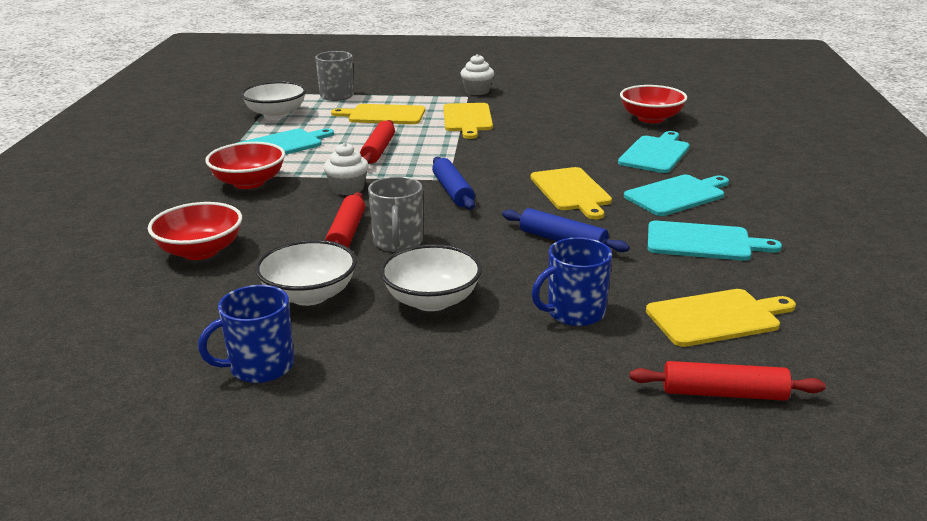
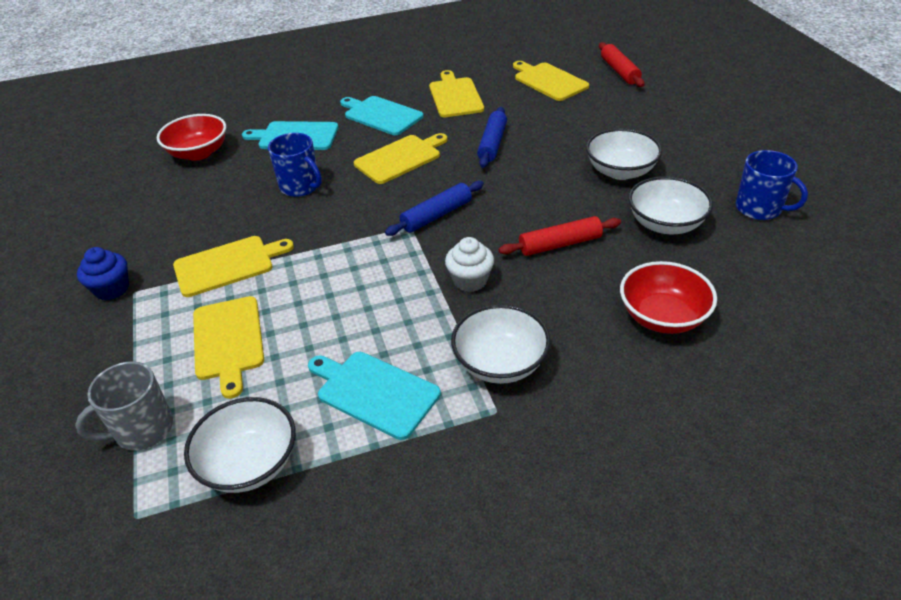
camera: 110 degrees left, 15 degrees up
(249, 182) = (500, 363): red bowl -> white bowl
(378, 150) = (356, 299): red rolling pin -> none
(398, 242) = (553, 212): grey mug -> none
(477, 91) = (112, 289): white cupcake -> blue cupcake
(574, 313) = (585, 120): blue mug -> blue mug (300, 186)
(703, 242) = (455, 96): turquoise cutting board -> yellow cutting board

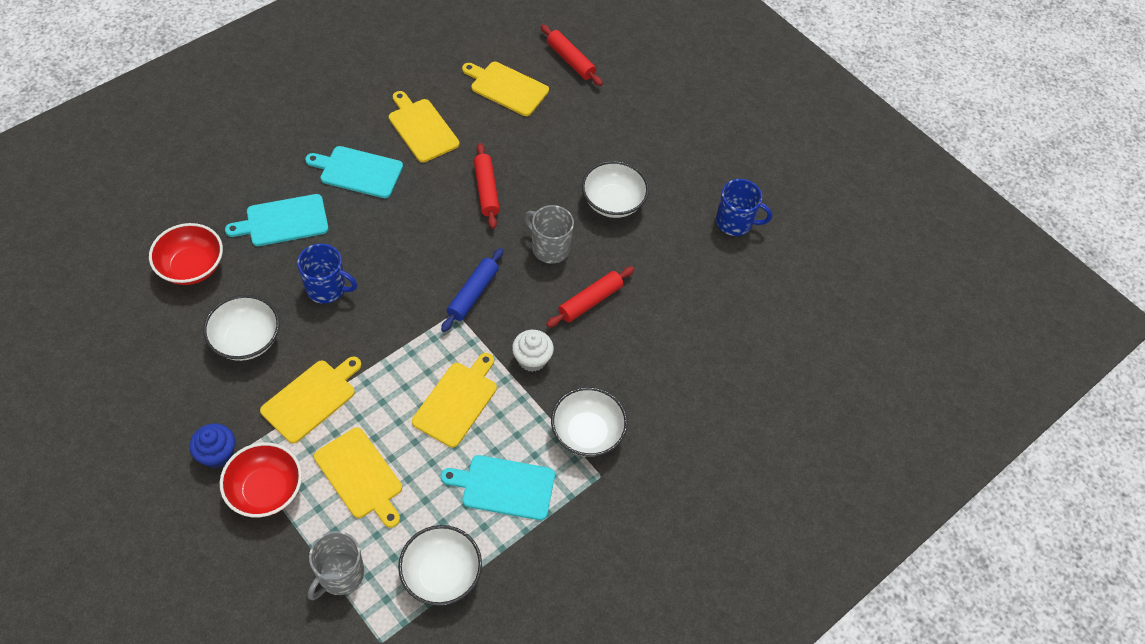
camera: 30 degrees left, 15 degrees up
(400, 158) = (406, 229): yellow cutting board -> yellow cutting board (457, 401)
(492, 143) = (486, 190): blue rolling pin -> red rolling pin
(535, 194) = (549, 248): none -> grey mug
(662, 317) = (690, 356): red bowl -> red bowl (266, 490)
(665, 224) = (667, 257): white bowl -> white bowl (246, 340)

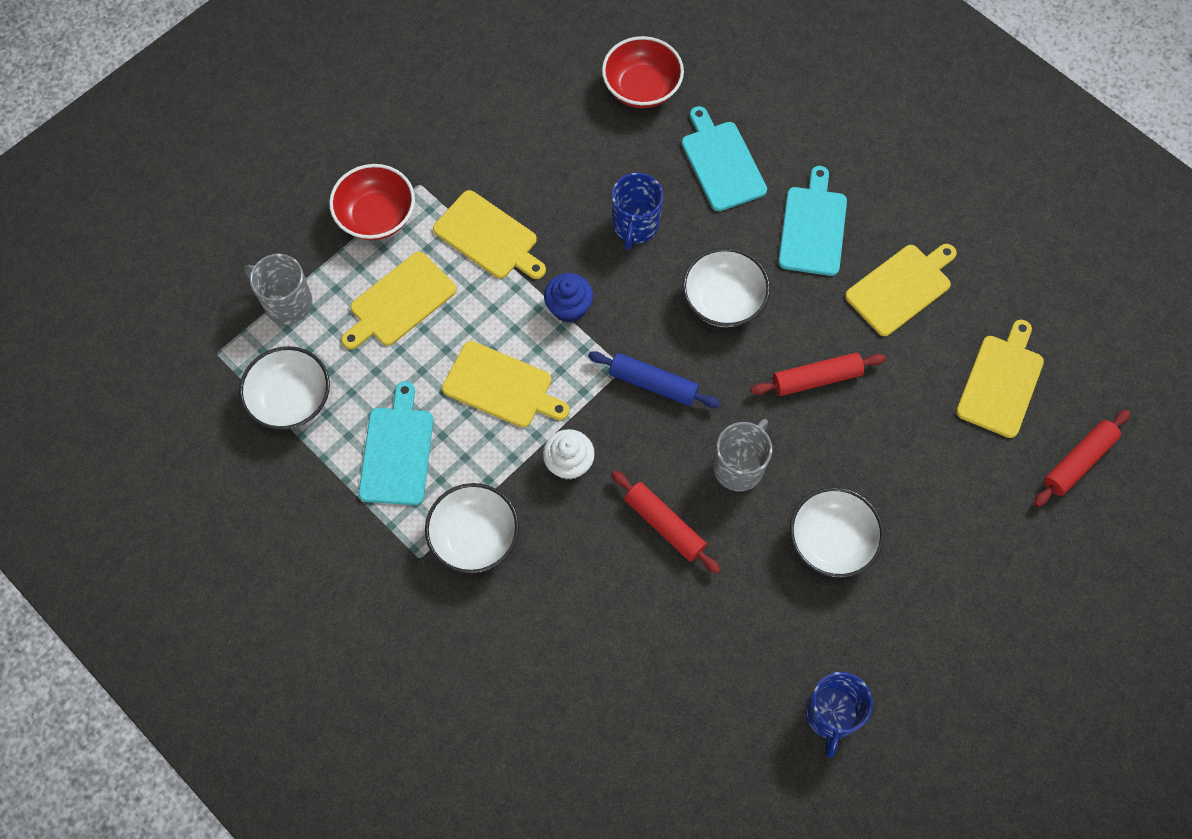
camera: 90 degrees right, 10 degrees up
(217, 454) = (414, 164): blue cupcake -> blue cupcake (569, 307)
(246, 340) = (555, 160): white bowl -> white bowl (723, 300)

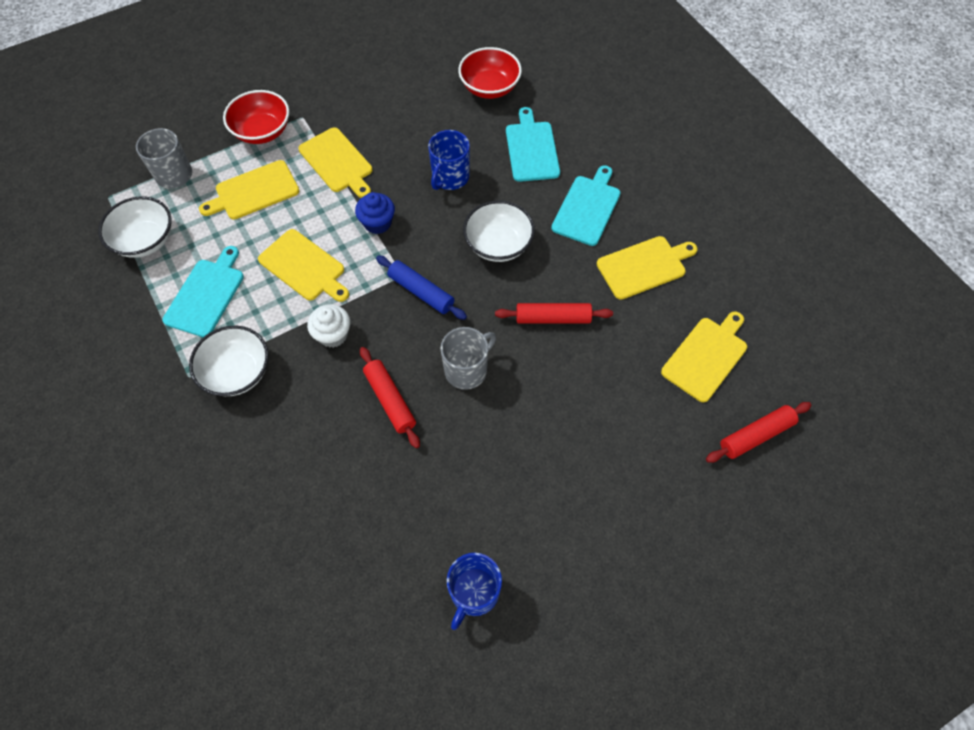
camera: 15 degrees right, 5 degrees down
(831, 541) = (522, 447): white bowl -> none

